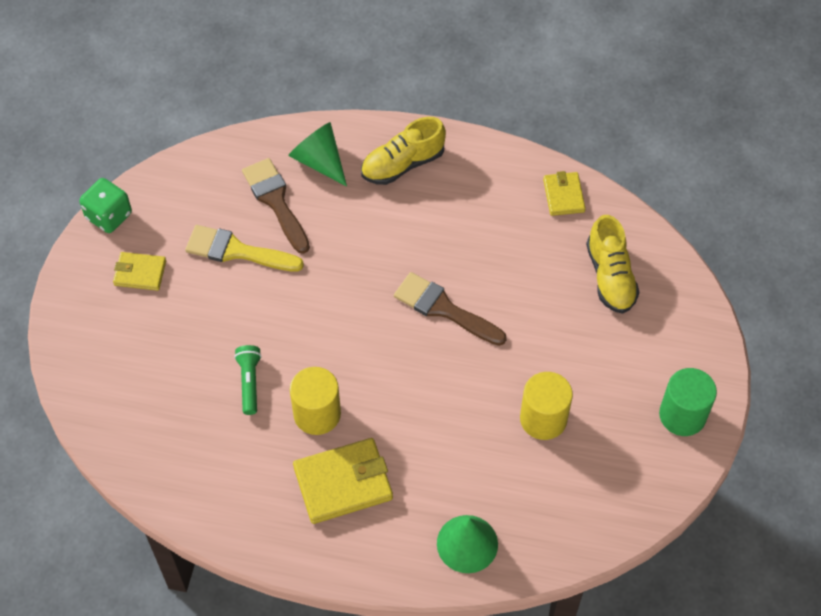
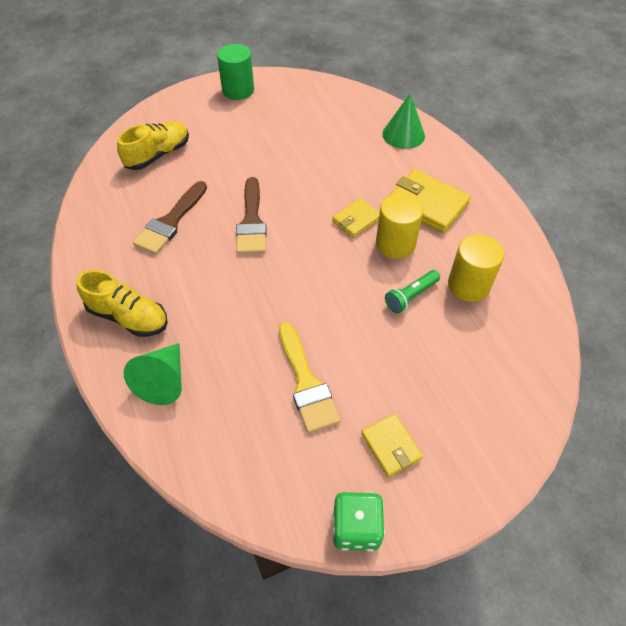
camera: 125 degrees left, 5 degrees down
(276, 201) = (232, 386): brown brush -> brown brush (171, 221)
(543, 419) = (293, 140): yellow cylinder -> yellow cylinder (468, 285)
(563, 195) = (99, 206): yellow wallet -> yellow wallet (356, 220)

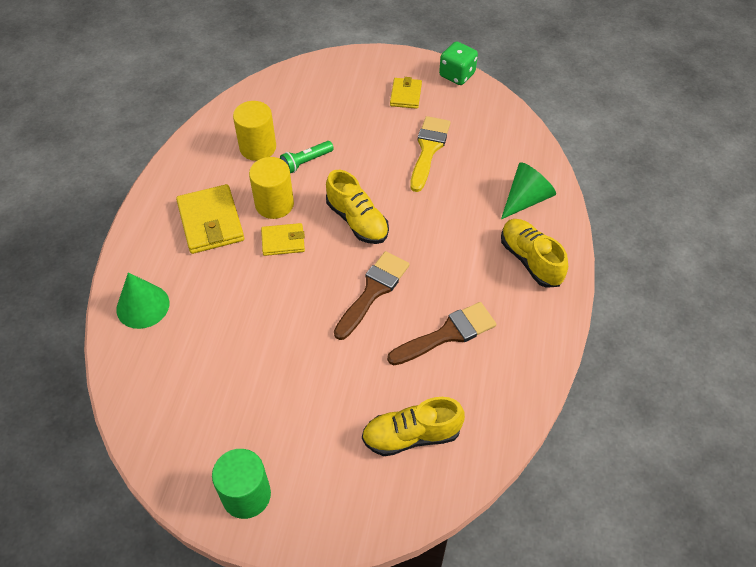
camera: 145 degrees left, 0 degrees up
(312, 268) = (357, 221): none -> yellow shoe
(411, 296) = (306, 162): green flashlight -> green flashlight turned 150 degrees clockwise

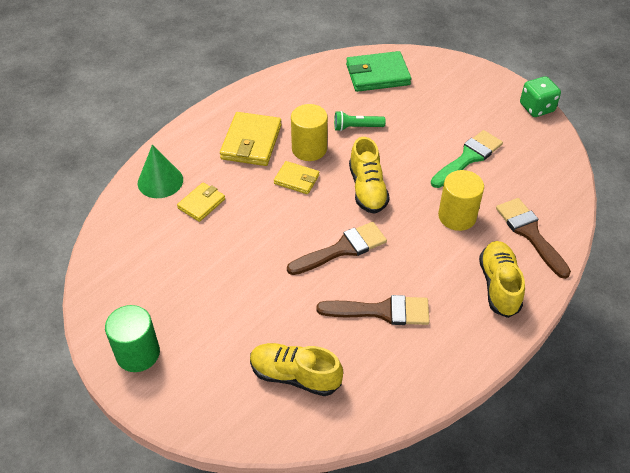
camera: 30 degrees right, 5 degrees down
(258, 147) = (326, 101): yellow cylinder -> yellow cylinder (457, 216)
(290, 99) = (377, 75): none -> green wallet
(406, 95) = (478, 107): yellow wallet -> yellow wallet (201, 204)
(428, 149) = (468, 158): yellow brush -> green brush
(526, 199) = (530, 234): green cone -> brown brush

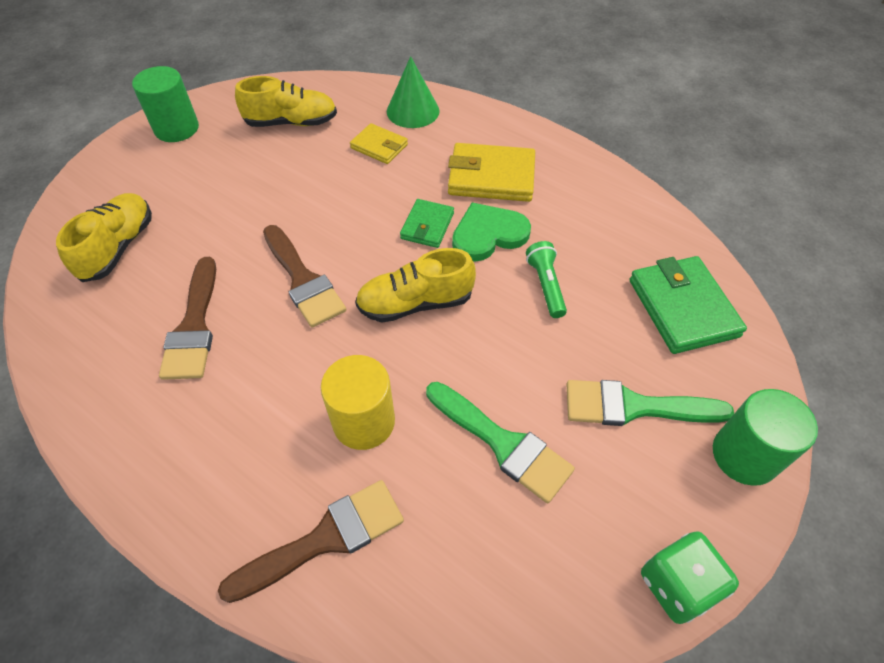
camera: 85 degrees right, 5 degrees up
(296, 179) = (427, 226): yellow wallet -> green wallet
(309, 149) = (488, 234): yellow cylinder -> green heart
(443, 105) = (634, 407): none -> green brush
(470, 73) = (744, 455): none -> green cylinder
(499, 285) = (218, 478): yellow shoe -> yellow shoe (291, 122)

